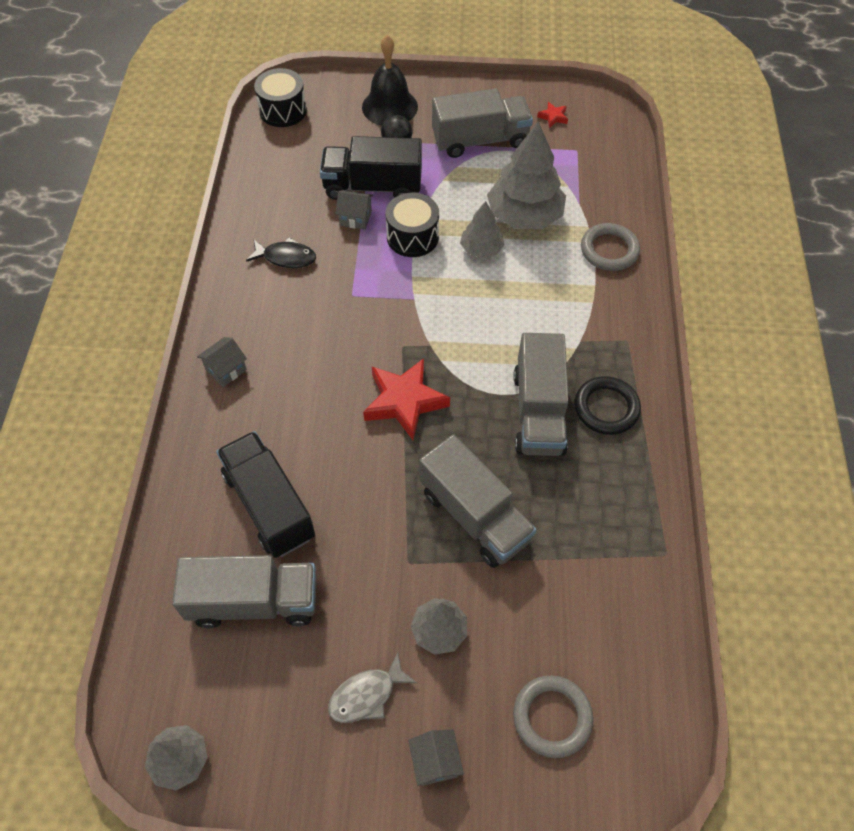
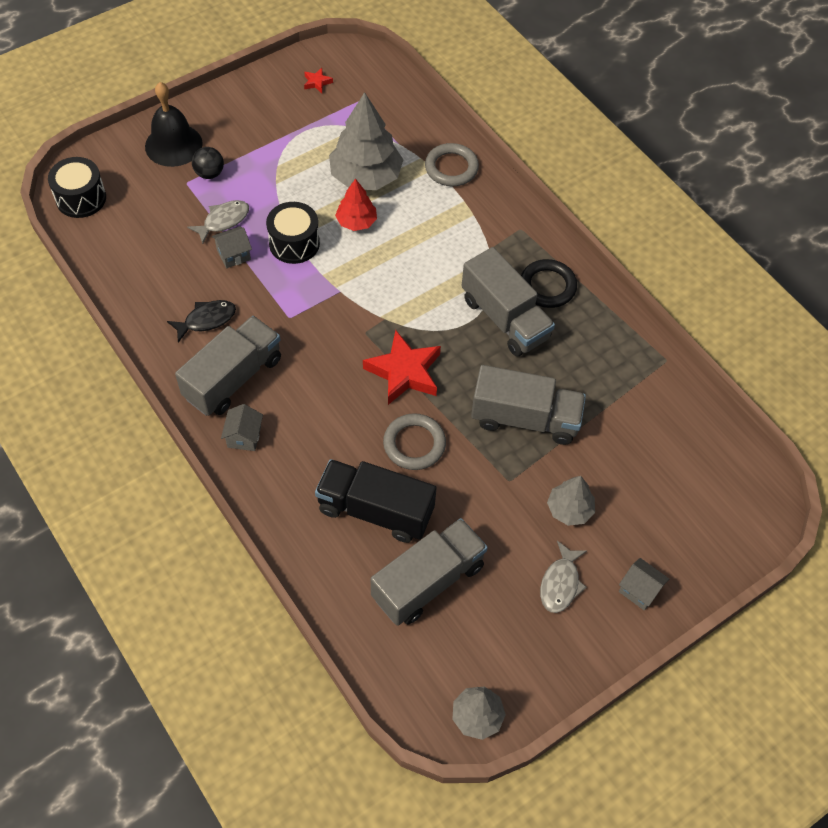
camera: 40 degrees left, 0 degrees up
(372, 187) = (223, 221): black truck -> grey fish
(480, 140) = (276, 133): grey truck -> grey truck (233, 378)
(481, 249) = (356, 222): grey tree -> red tree
(552, 717) = (684, 510): grey ring -> grey ring (414, 444)

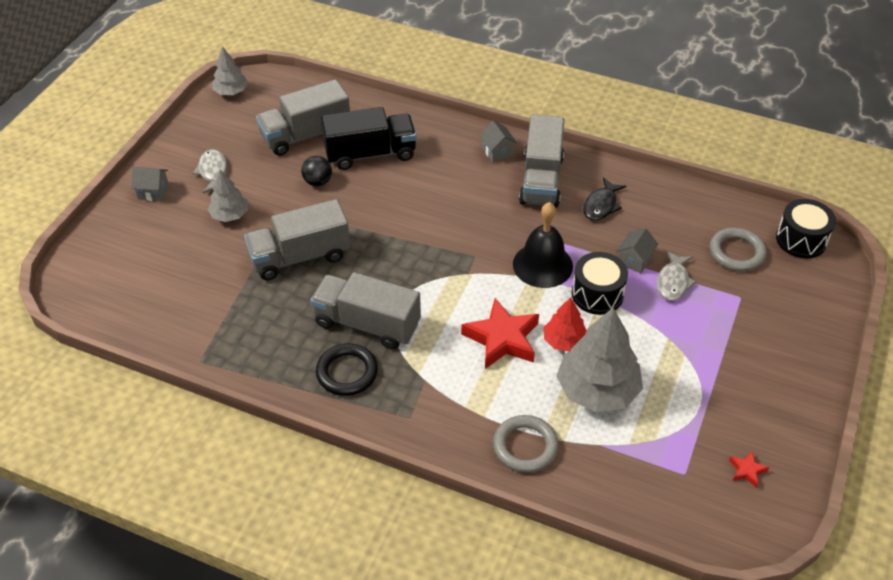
camera: 150 degrees right, 10 degrees down
(173, 145) = (792, 324): black bell -> black bell (542, 265)
(209, 173) = (732, 315): black ball -> black ball (318, 182)
(404, 372) = (419, 243): red star -> red star (502, 339)
(414, 444) = (374, 202): grey ring -> grey ring (736, 252)
(428, 581) = (306, 135): grey truck -> grey truck turned 45 degrees clockwise

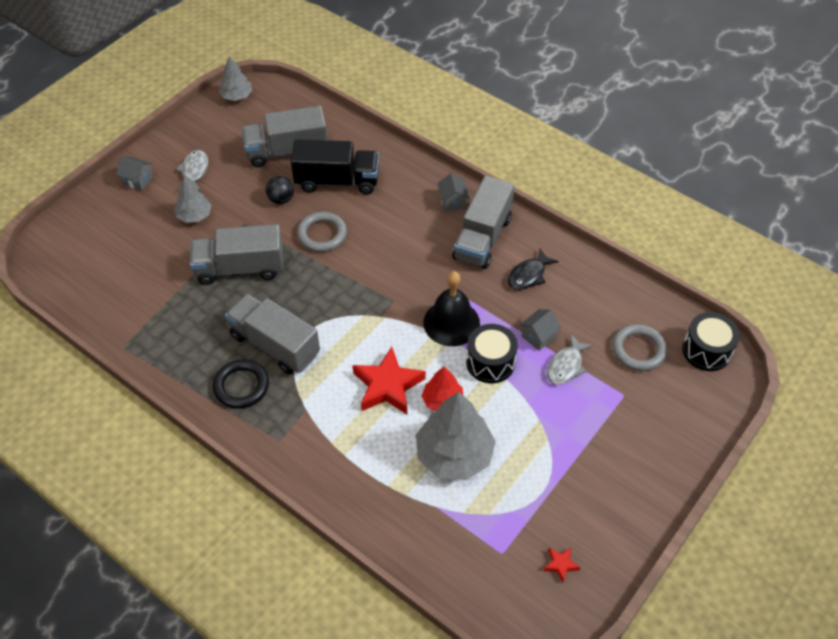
camera: 15 degrees right, 5 degrees up
(525, 446) = (369, 492): grey ring -> grey ring (322, 234)

